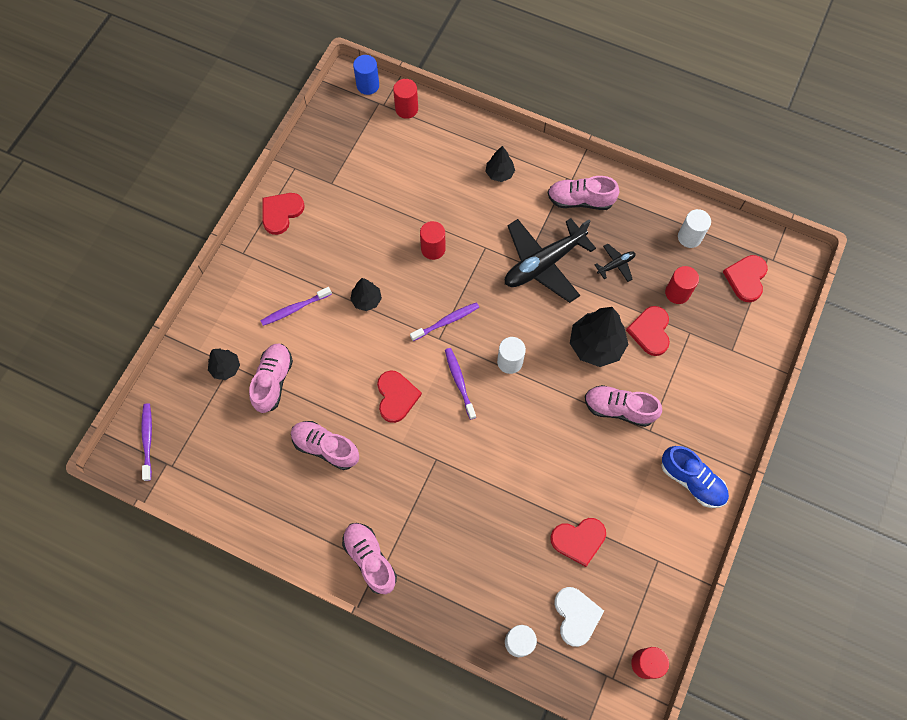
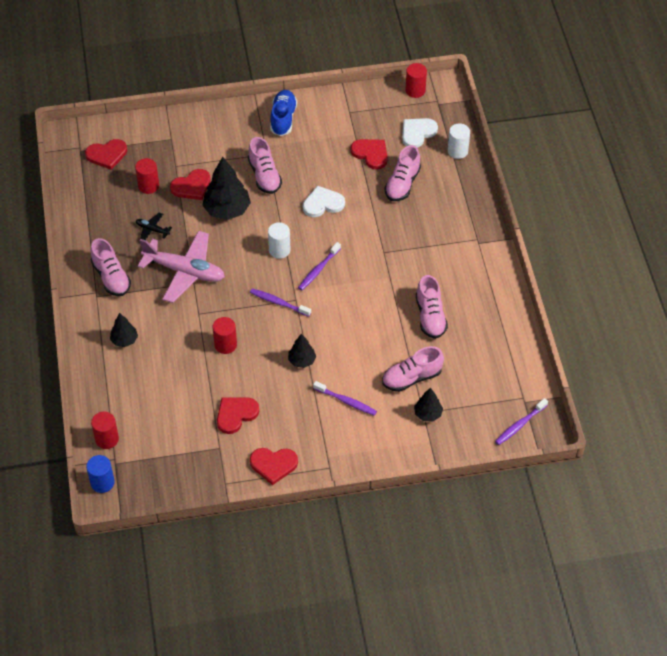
camera: 125 degrees left, 15 degrees down
(370, 559) = (478, 248): pink shoe -> pink shoe (402, 184)
(396, 397) = (360, 299): red heart -> red heart (236, 414)
(541, 442) = (323, 203): none -> white heart
(543, 264) = (185, 271): black plane -> pink plane
(689, 237) = (95, 200): white cylinder -> none

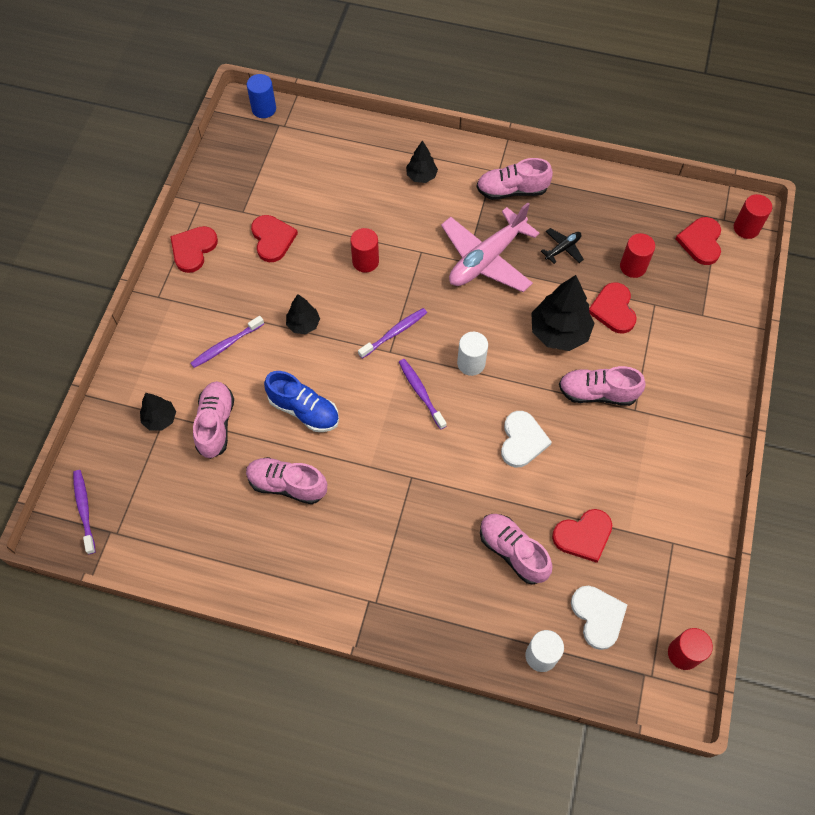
camera: 115 degrees right, 10 degrees up
(107, 439) = (310, 126): red cylinder -> red cylinder (746, 228)
(283, 119) = (690, 454): blue shoe -> blue shoe (304, 410)

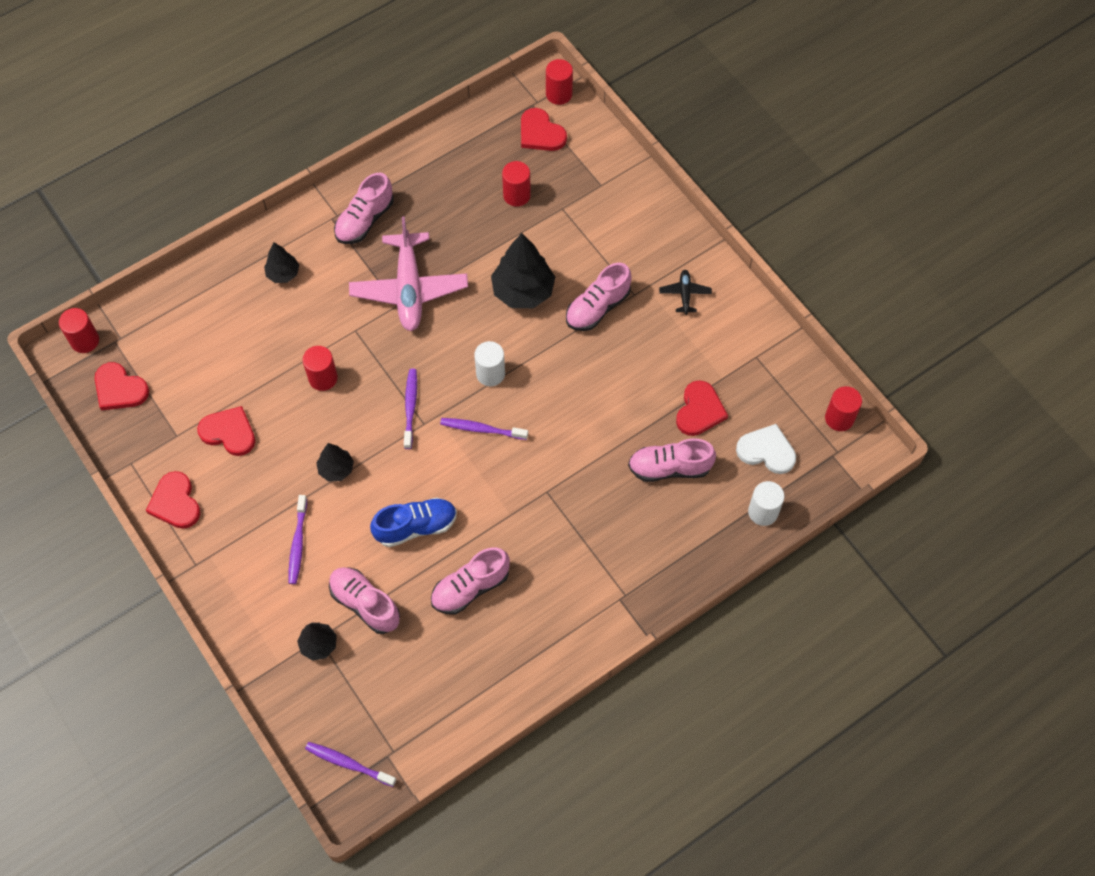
camera: 50 degrees left, 0 degrees up
(264, 109) = (85, 341): blue cylinder -> red cylinder
(522, 440) = (588, 390): white heart -> none
(563, 248) = (453, 229): black plane -> black plane (685, 294)
(613, 309) = (539, 239): red heart -> red heart (119, 389)

